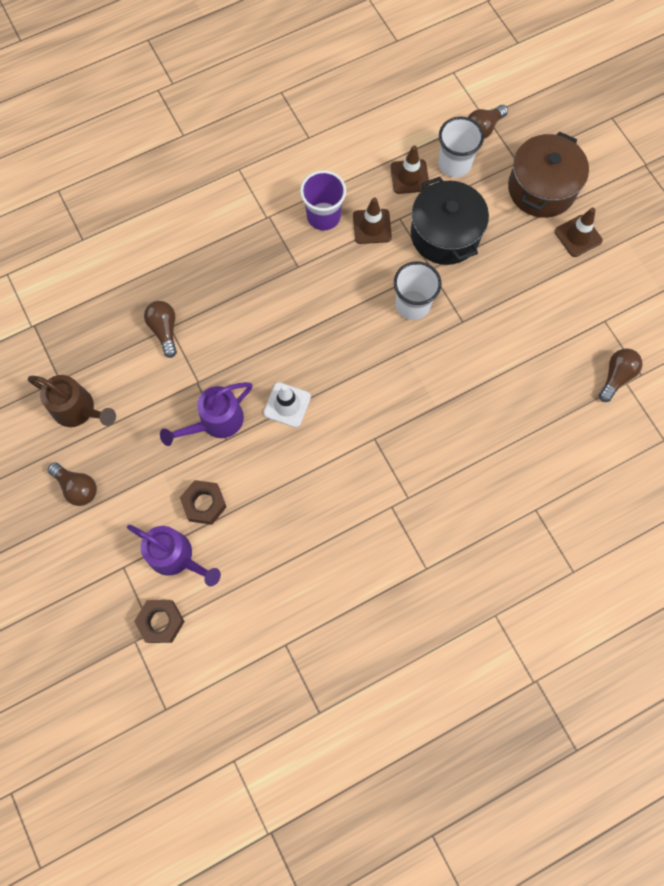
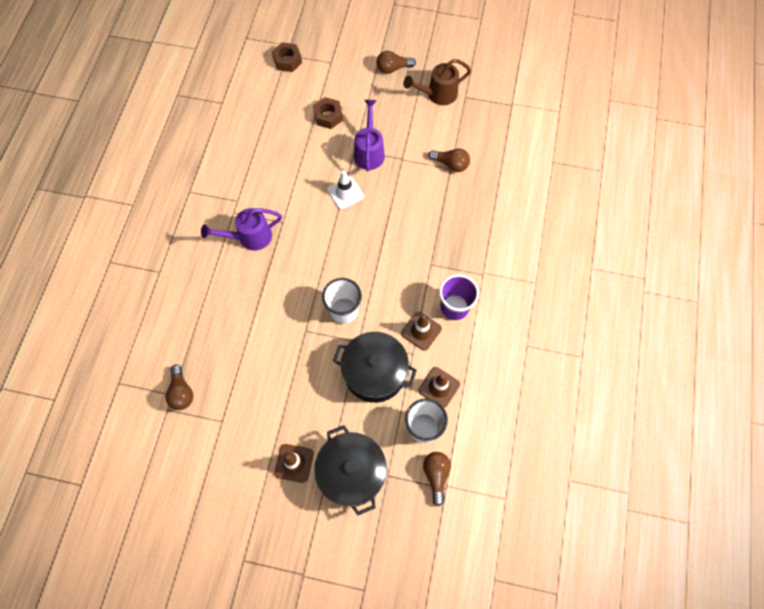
camera: 130 degrees right, 5 degrees down
(176, 557) = (313, 87): purple watering can -> purple watering can (250, 237)
(541, 188) = (352, 472): brown pot -> black pot

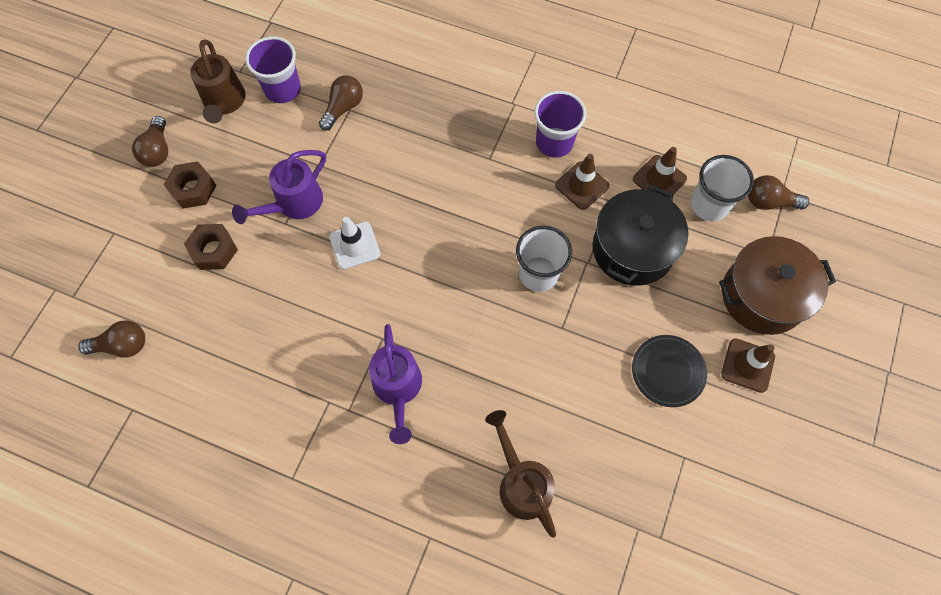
camera: 80 degrees left, 0 degrees up
(181, 392) = (635, 513): brown light bulb -> brown light bulb (122, 345)
(196, 319) = (521, 483): none -> brown watering can
(282, 406) = (668, 371): none -> black plate
(287, 61) = (85, 296): brown nut -> brown nut (193, 189)
(352, 472) = (762, 296): black pot -> brown pot
(369, 151) = (293, 204): purple watering can -> purple watering can turned 60 degrees counterclockwise
(457, 125) = (283, 89): none -> purple cup

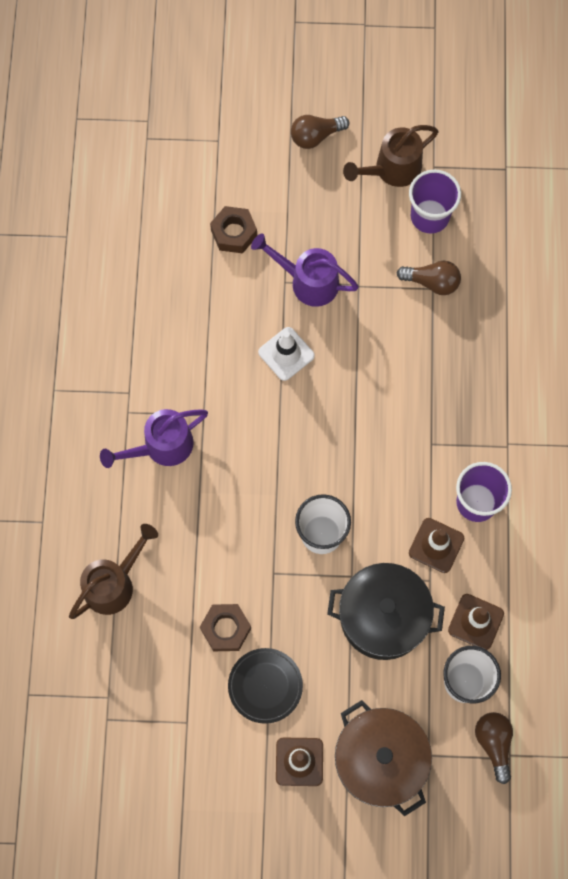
camera: 70 degrees right, 5 degrees up
(122, 345) = (118, 201): brown light bulb -> none
(193, 189) = (288, 186): brown nut -> brown nut (226, 629)

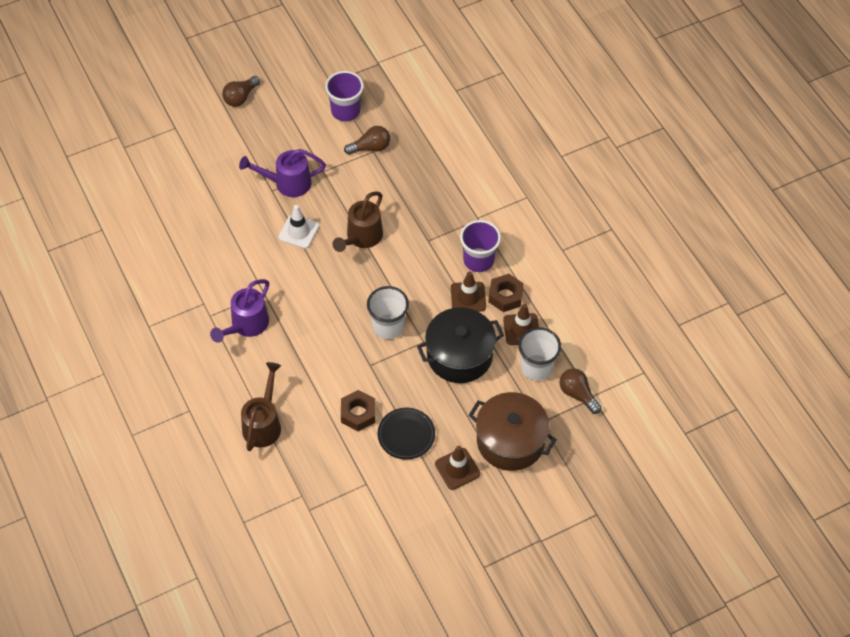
camera: 30 degrees left, 15 degrees down
(234, 233) = (219, 177): brown nut -> brown nut (505, 296)
(392, 170) = (304, 95): brown watering can -> brown watering can (361, 238)

